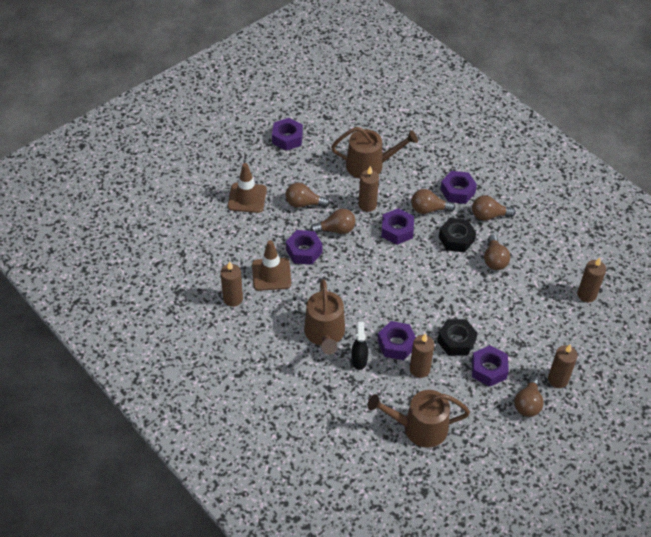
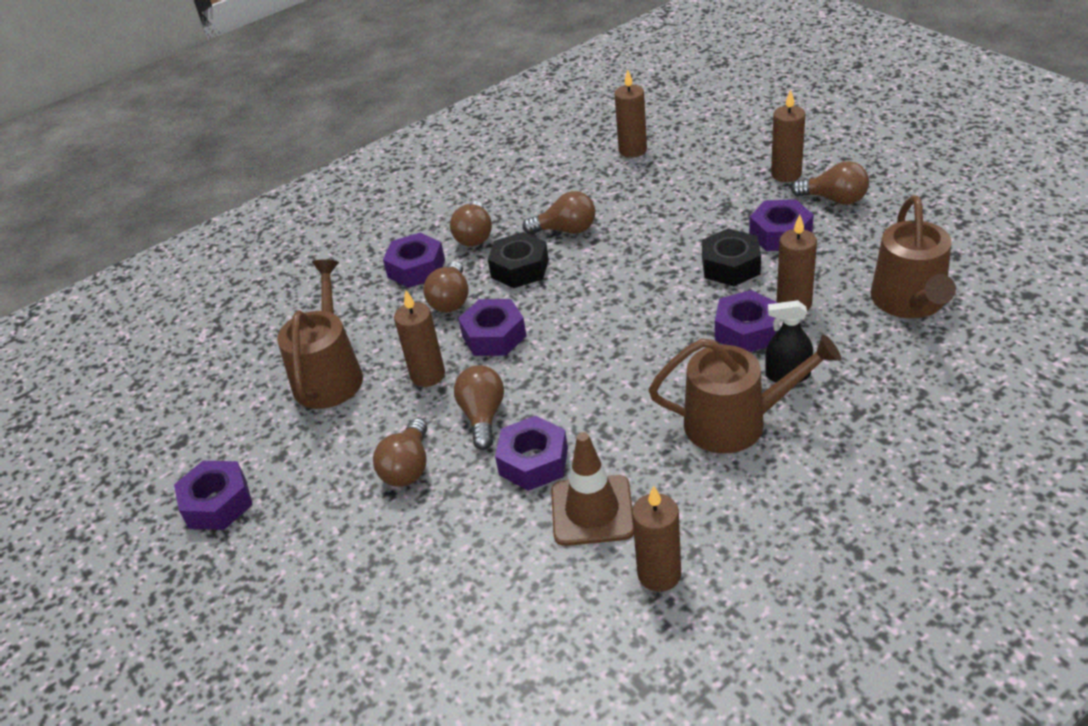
camera: 80 degrees left, 10 degrees down
(247, 198) = (374, 566): brown traffic cone -> none

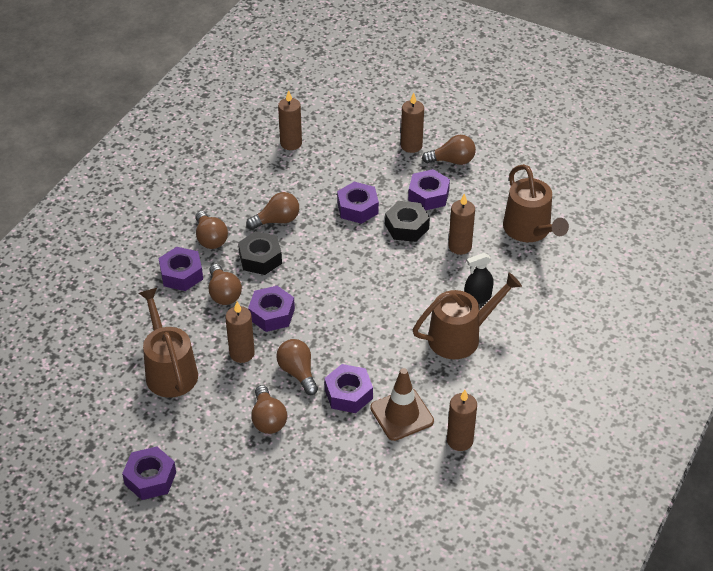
camera: 30 degrees left, 5 degrees up
(746, 331) = (438, 272): purple nut -> purple nut (357, 208)

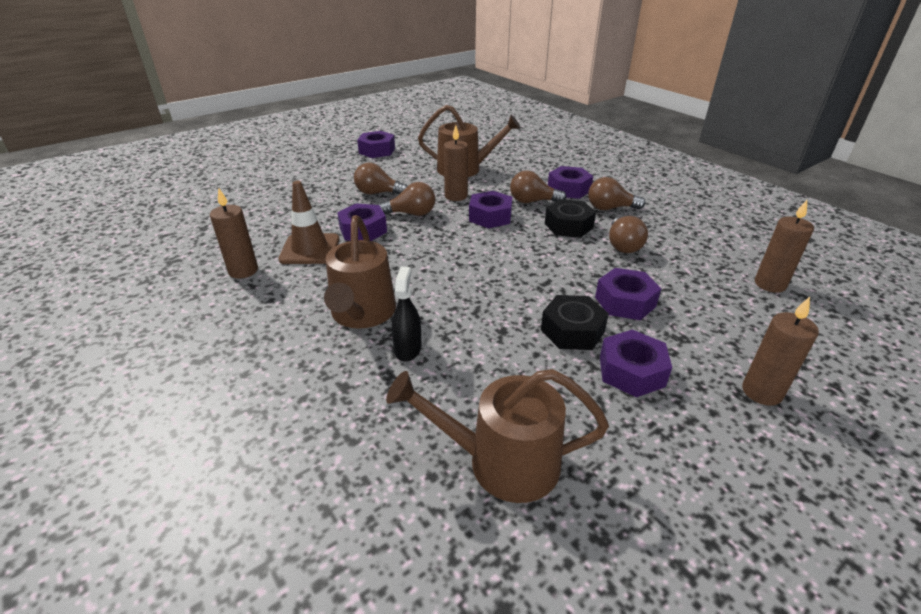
camera: 115 degrees right, 10 degrees down
(452, 161) = (715, 429): brown light bulb -> none
(460, 246) = (509, 366): brown candle -> none

